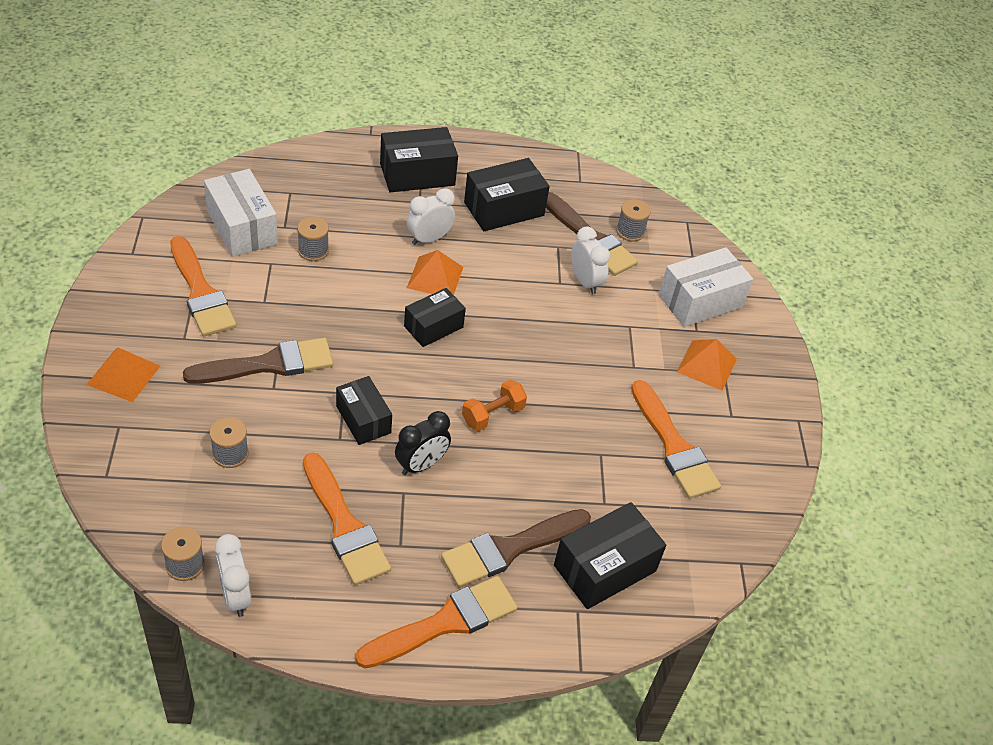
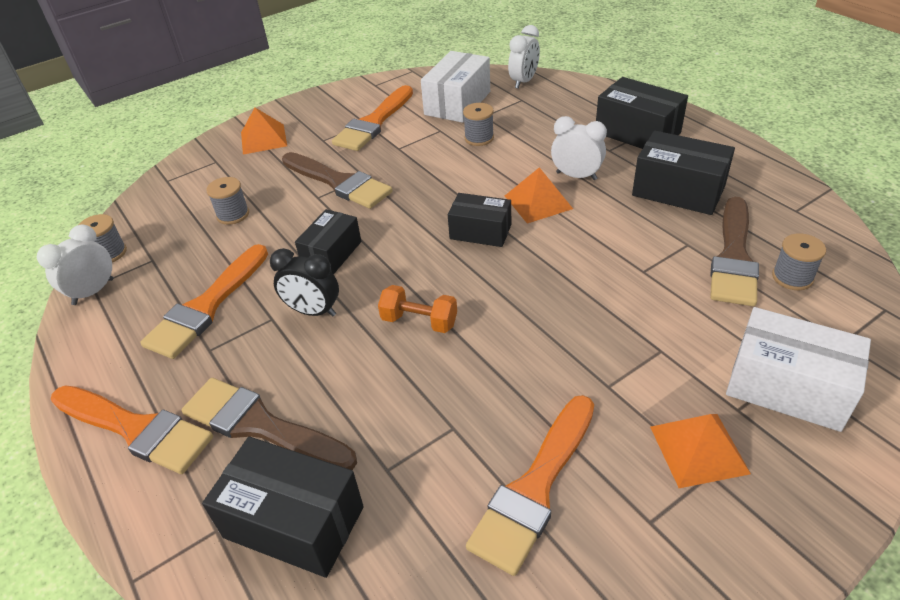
camera: 65 degrees right, 5 degrees down
(585, 282) = (671, 286): white clock -> white clock (523, 81)

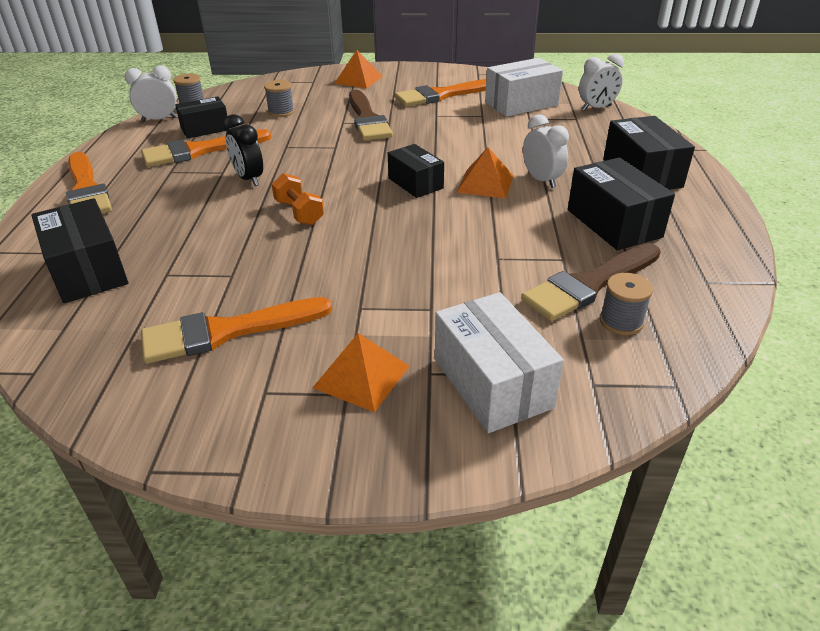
camera: 35 degrees right, 5 degrees down
(261, 426) = (140, 219): brown brush -> none
(332, 254) = (304, 155): black box -> black box (205, 129)
(479, 138) = (503, 130): grey spool -> none

